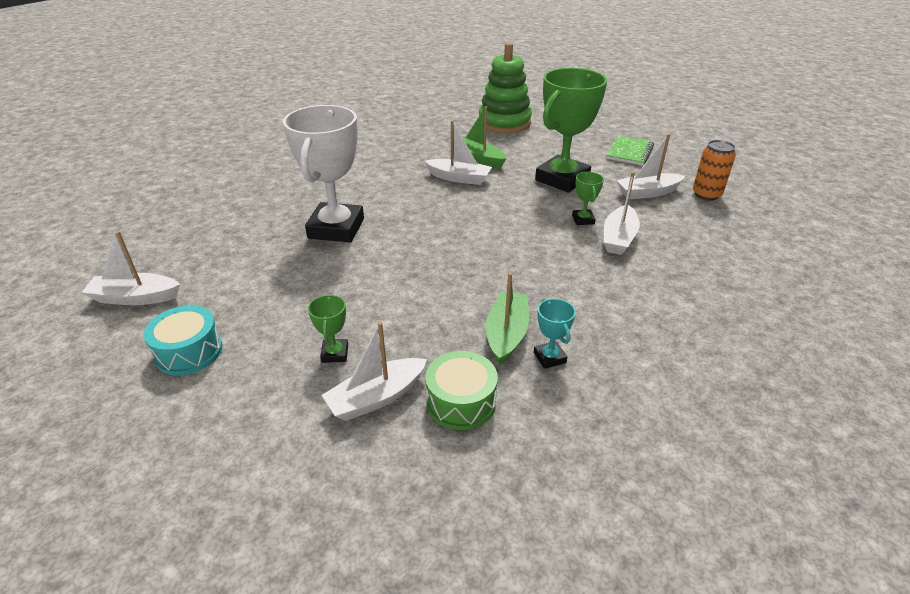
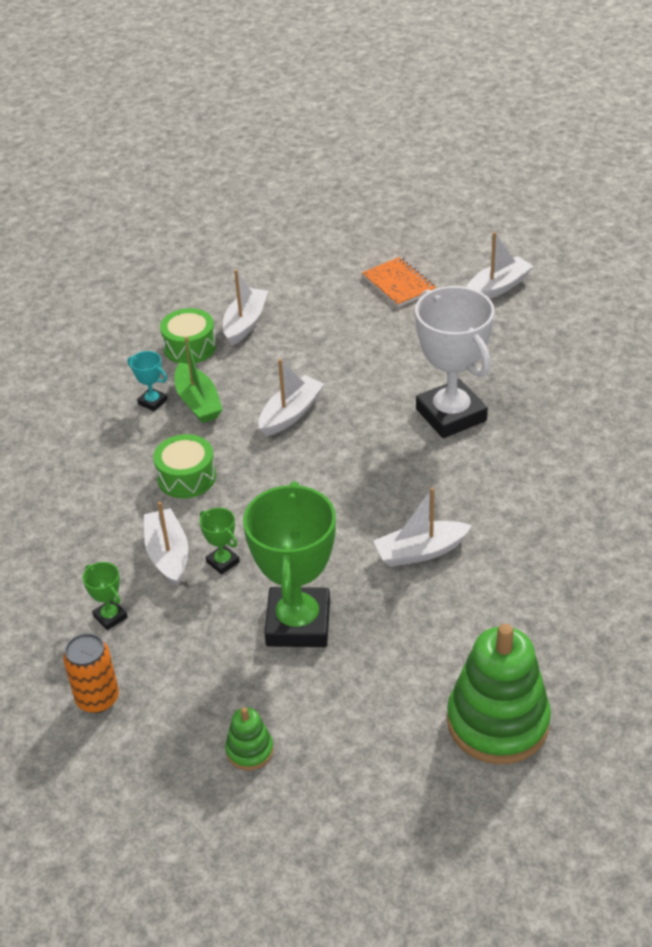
camera: 145 degrees right, 5 degrees up
(189, 352) = (398, 284): turquoise drum -> orange notebook
(335, 353) = (304, 330): green trophy -> green trophy (110, 617)
(478, 159) = (438, 603): green boat -> none
(568, 278) = (186, 477): none -> green drum
(629, 152) = (249, 750): green notebook -> green stacking toy
(648, 193) = (174, 658): white boat -> white boat (290, 414)

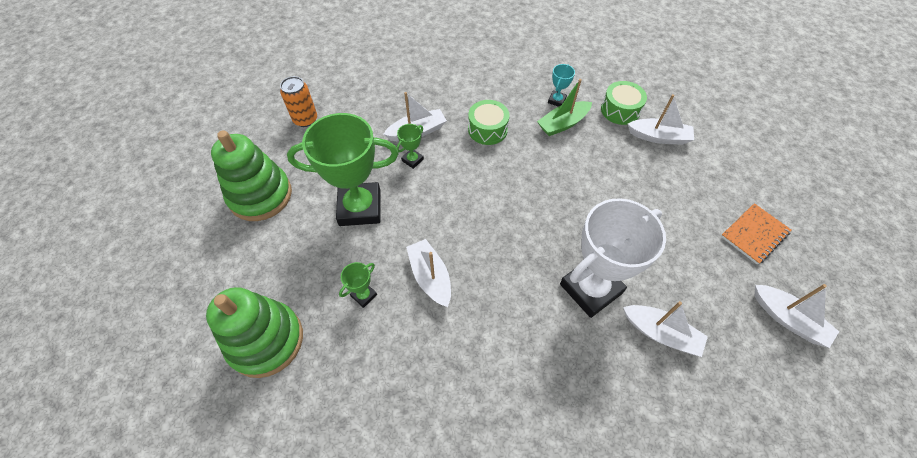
camera: 80 degrees right, 15 degrees up
(110, 617) = (365, 114): green trophy -> green trophy (364, 295)
(249, 750) = (260, 195): green stacking toy -> green stacking toy, size x2.15
(290, 414) = (564, 178): white boat -> white boat (660, 333)

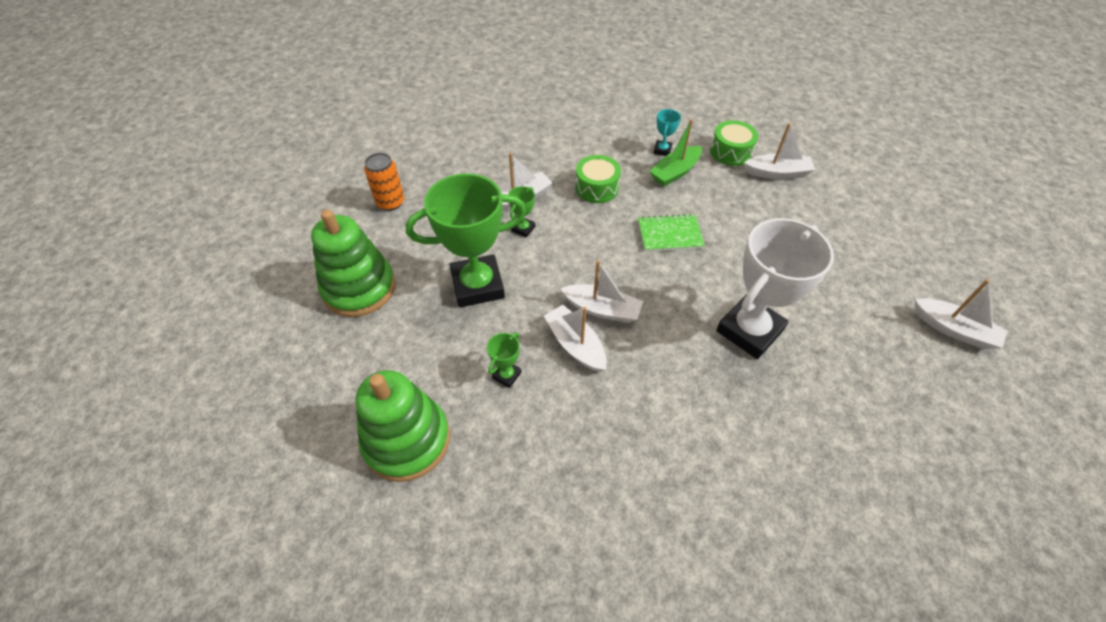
camera: 10 degrees left, 5 degrees down
(542, 184) = (669, 235): none -> green notebook
(660, 333) = (832, 363): white boat -> white boat (602, 309)
(754, 234) = (898, 254): orange notebook -> none

